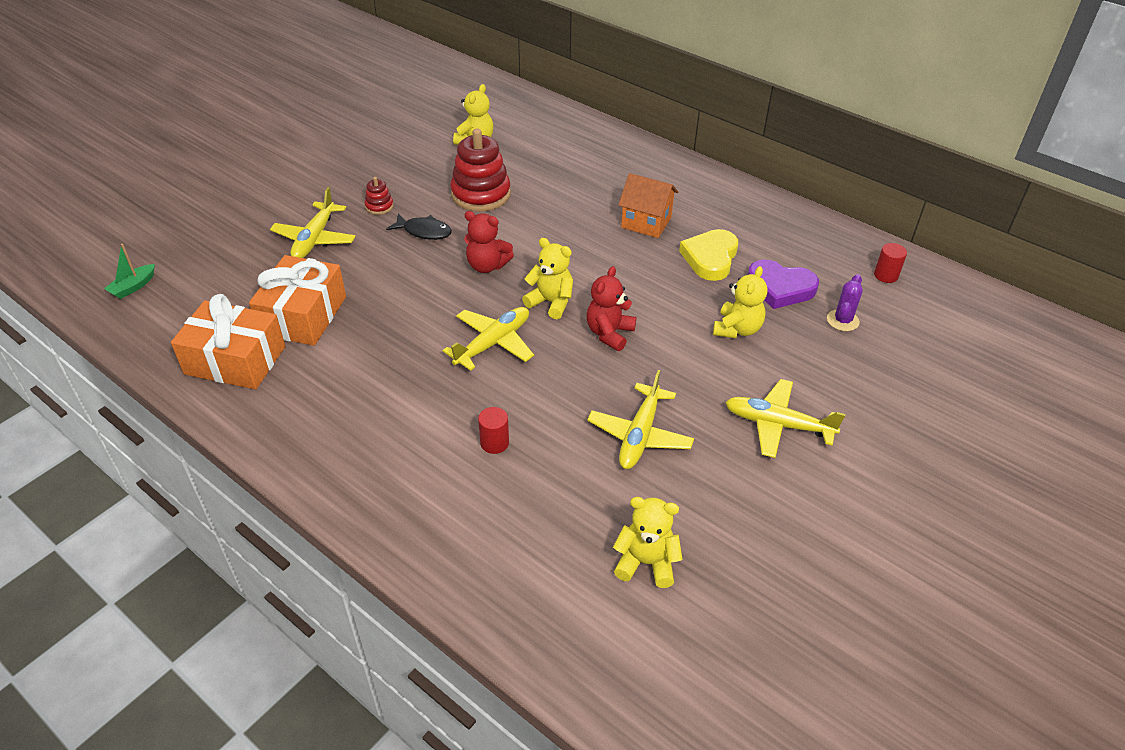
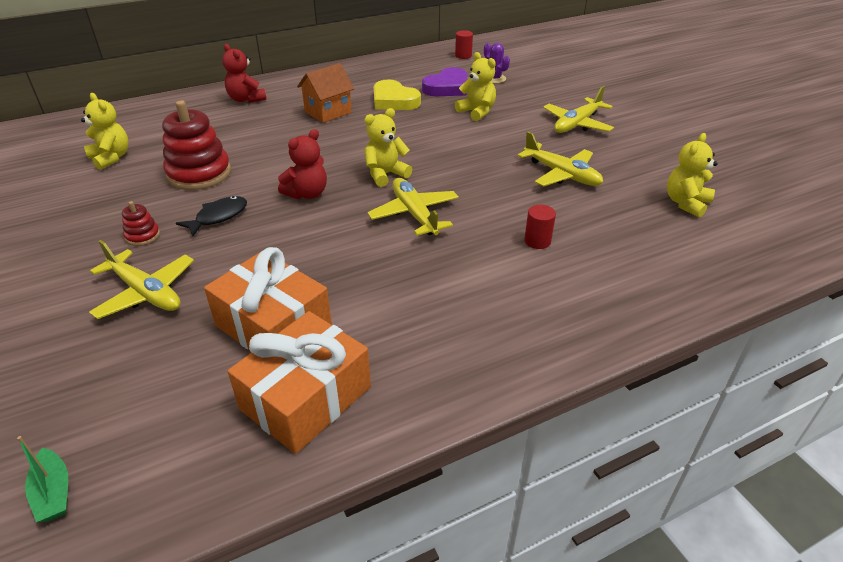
camera: 65 degrees left, 5 degrees down
(609, 333) = (444, 159): red teddy bear -> red teddy bear (246, 99)

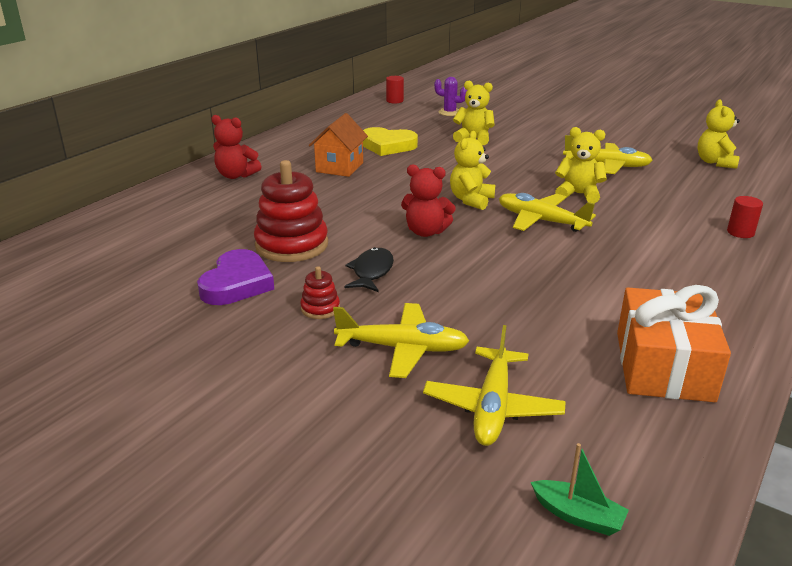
camera: 30 degrees left, 10 degrees down
(111, 158) = (166, 258): yellow teddy bear -> yellow teddy bear (578, 194)
(273, 326) = (558, 330): orange gift -> none
(307, 194) = (426, 232): red teddy bear -> red teddy bear turned 90 degrees clockwise
(447, 87) = (419, 126): purple heart -> purple heart (237, 283)
(537, 241) = (658, 212): red cylinder -> red cylinder (740, 232)
(577, 124) = (565, 130): yellow plane -> yellow plane (492, 407)

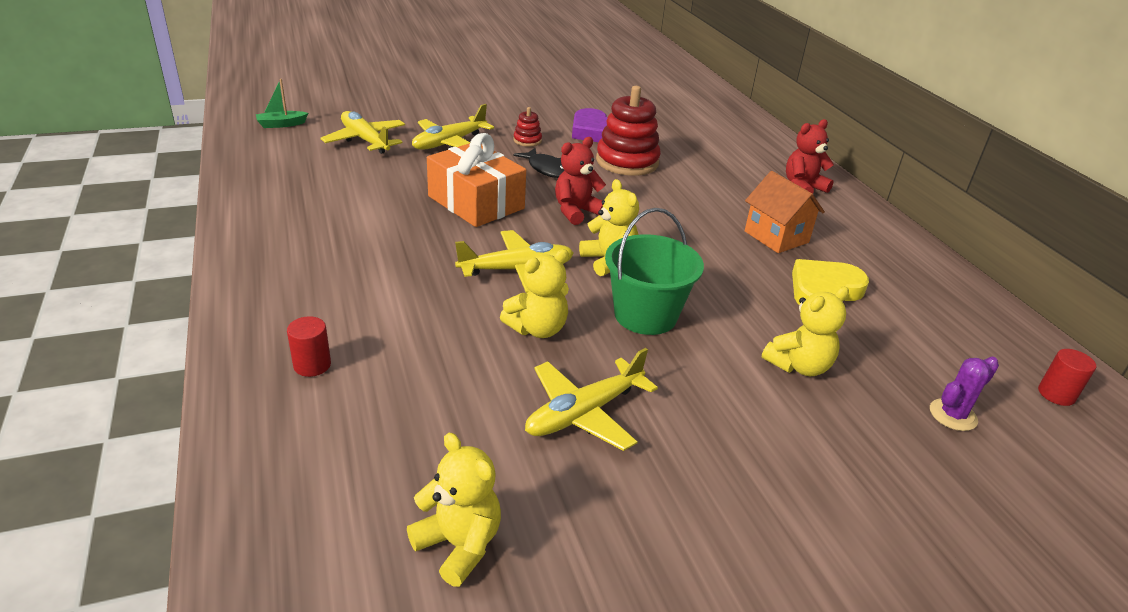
camera: 125 degrees right, 5 degrees up
(505, 175) = (645, 315): none -> green bucket
(664, 366) = (290, 195): orange gift -> orange gift (476, 202)

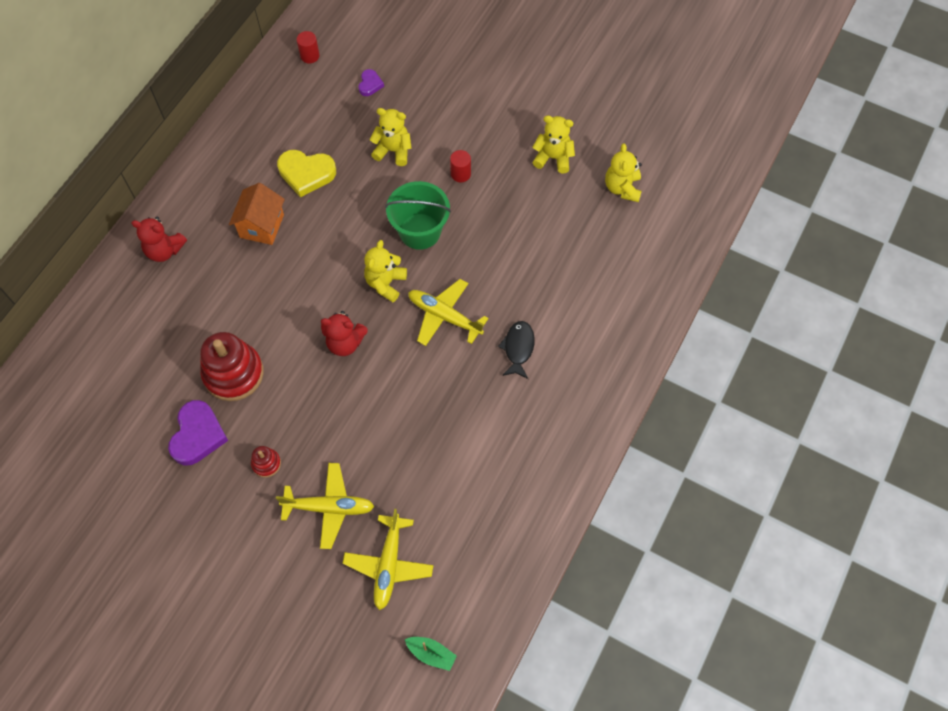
camera: 130 degrees left, 30 degrees up
(312, 365) = (609, 323): red cylinder -> red cylinder (460, 174)
(476, 202) = (396, 404): orange gift -> none
(537, 329) = (483, 264): yellow teddy bear -> yellow teddy bear (553, 158)
(546, 169) = (302, 409): black fish -> black fish (518, 348)
(584, 413) = (518, 203): yellow plane -> none
(953, 415) = (370, 84): purple cactus -> purple heart

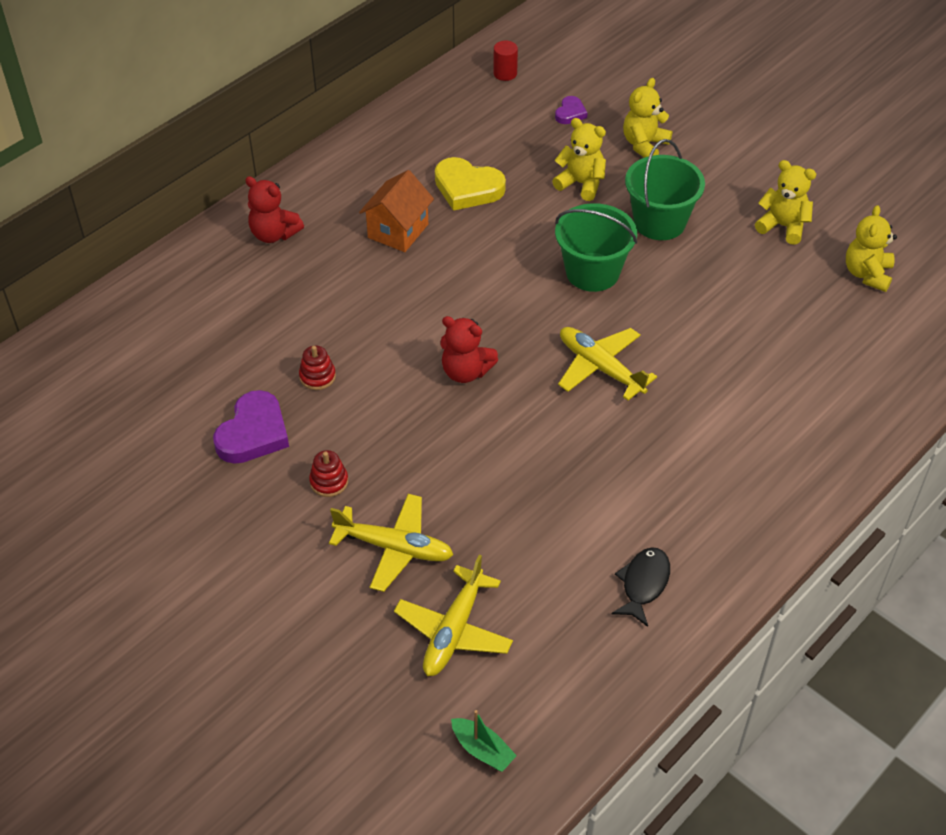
camera: 15 degrees right, 15 degrees down
(233, 373) = (317, 376): red stacking toy -> red stacking toy, size x0.46
(385, 283) = (534, 318): yellow teddy bear -> yellow teddy bear (644, 145)
(460, 174) = (659, 222): red cylinder -> green bucket
(518, 348) = (688, 421): black fish -> black fish (643, 584)

